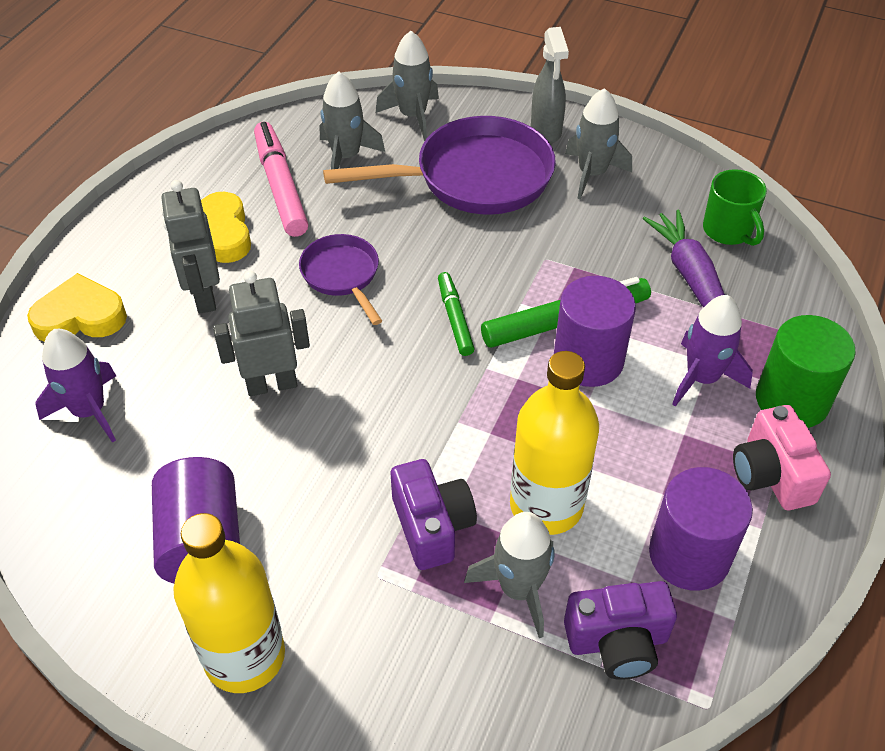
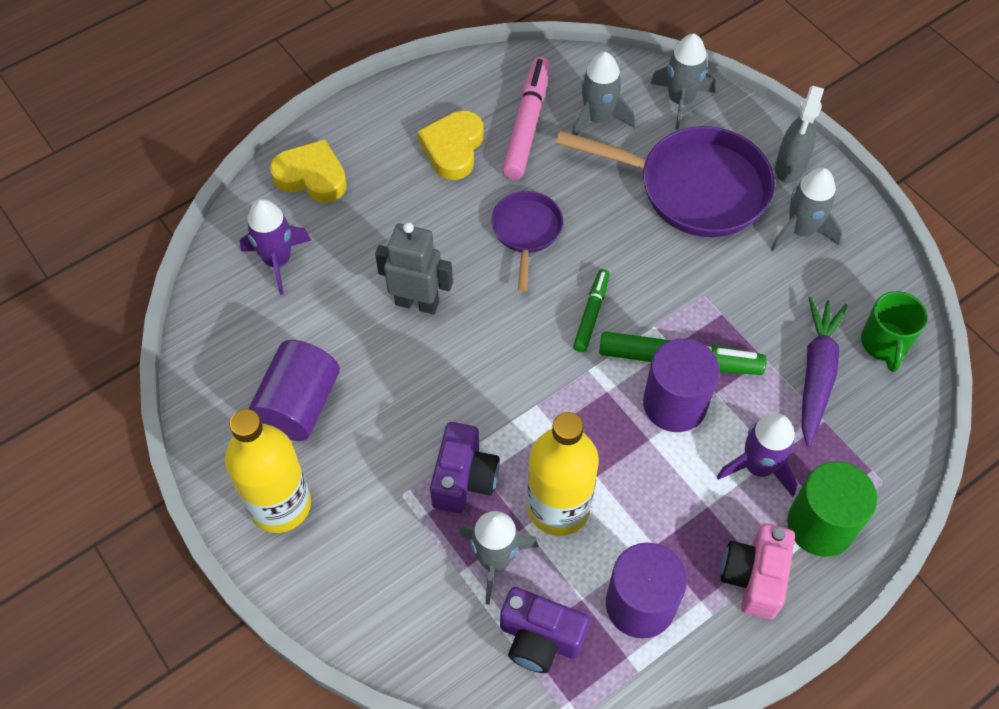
camera: 30 degrees right, 10 degrees up
(204, 296) = (410, 201): grey robot -> none

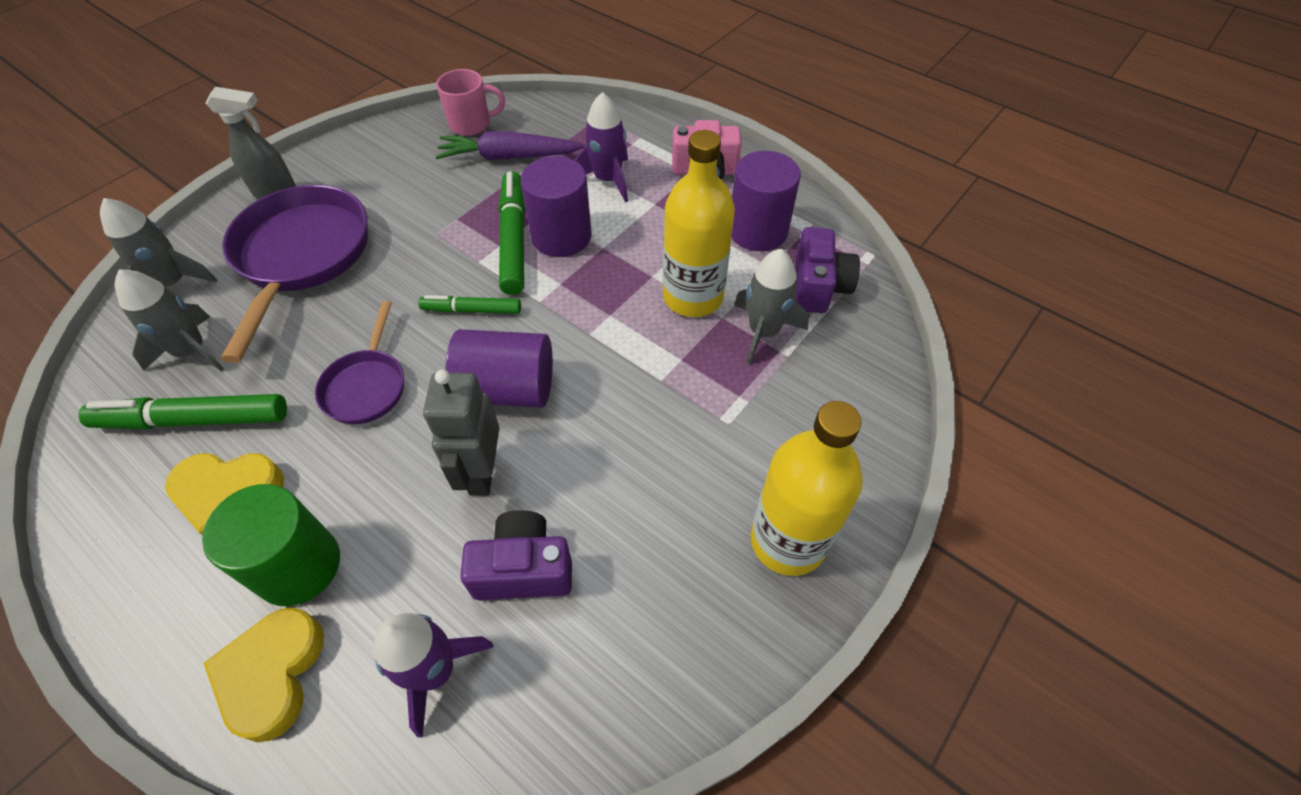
camera: 105 degrees left, 5 degrees down
(299, 405) = (655, 563): purple cylinder -> purple cylinder (507, 389)
(464, 478) = (691, 374): purple camera -> purple camera (523, 569)
(526, 232) = (366, 386): purple pan -> purple pan turned 75 degrees counterclockwise
(527, 124) = (193, 420): pink marker -> green marker
(801, 231) = (355, 179): grey rocket -> none
(820, 525) = (646, 143): green cylinder -> green cylinder (298, 566)
(884, 344) = (471, 124): green mug -> pink mug

